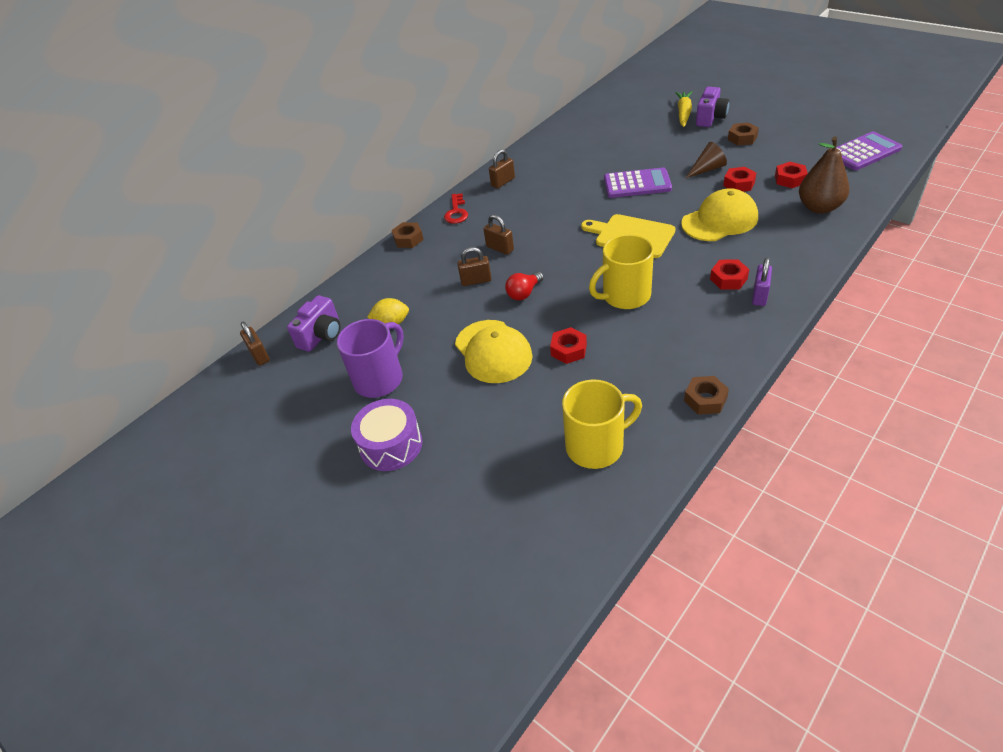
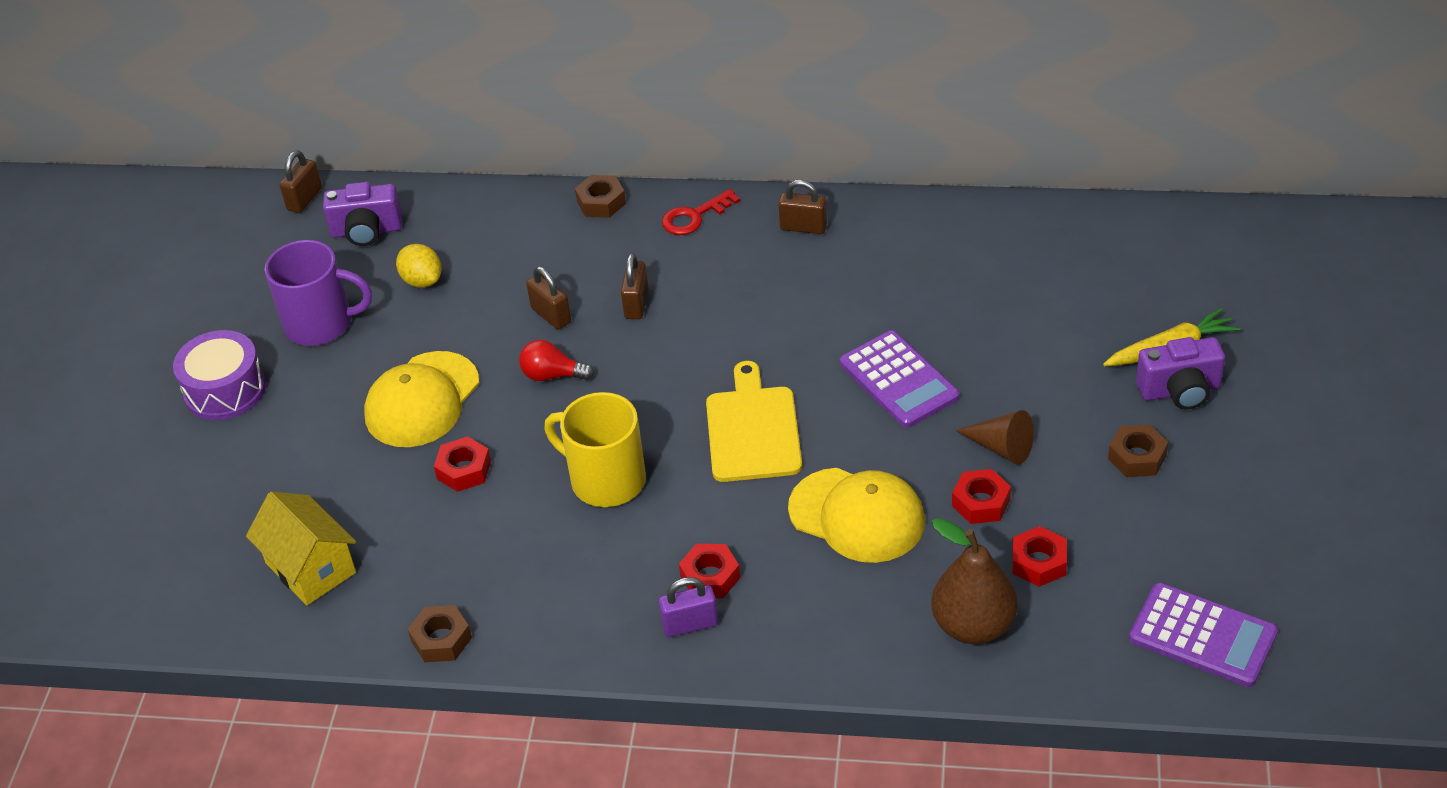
camera: 55 degrees right, 0 degrees up
(596, 446) = (310, 568): yellow mug -> yellow house

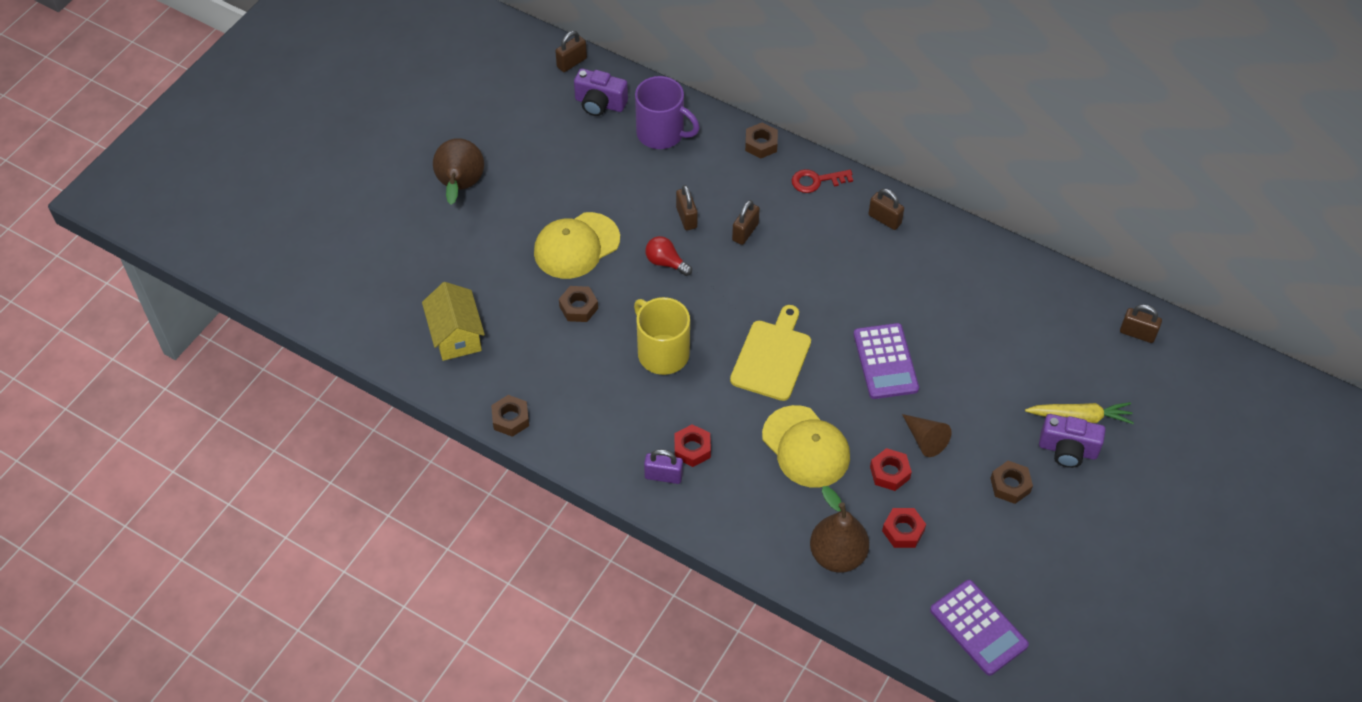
camera: 20 degrees right, 10 degrees up
(225, 390) = (460, 187): purple drum -> brown pear
(321, 324) = (540, 163): purple mug -> purple mug (662, 133)
(422, 280) = (617, 156): yellow lemon -> none
(464, 470) = (578, 307): red nut -> brown nut
(1179, 236) = (1137, 333): none -> brown padlock

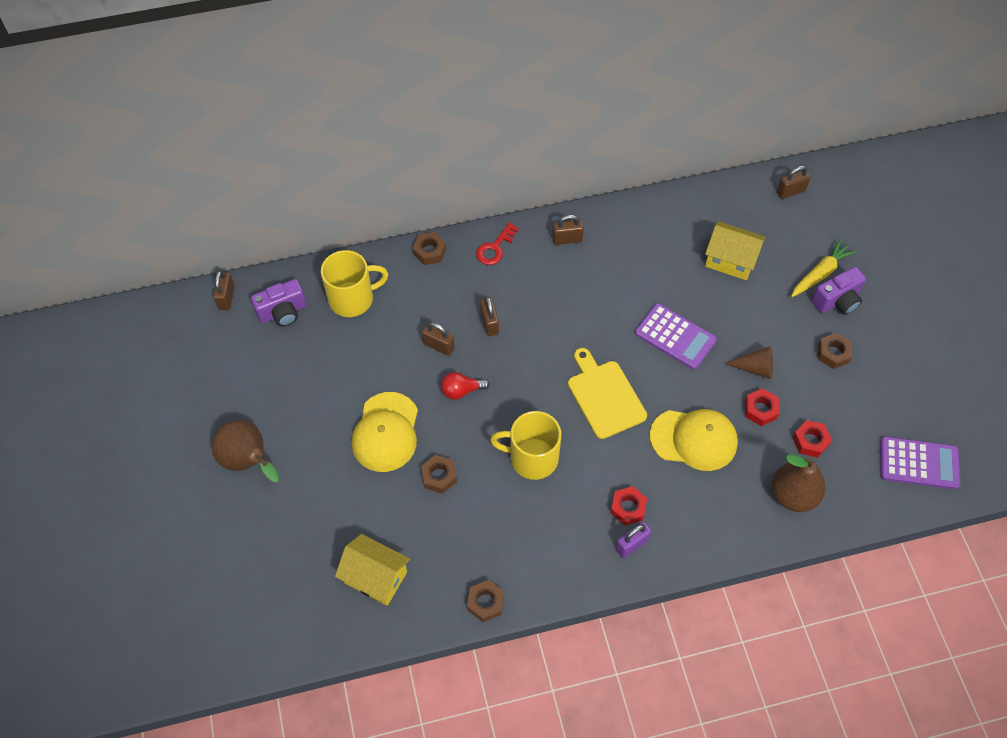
camera: 45 degrees left, 5 degrees up
(662, 133) = (352, 298): purple mug -> yellow mug
(1009, 343) = (730, 260): none -> yellow house

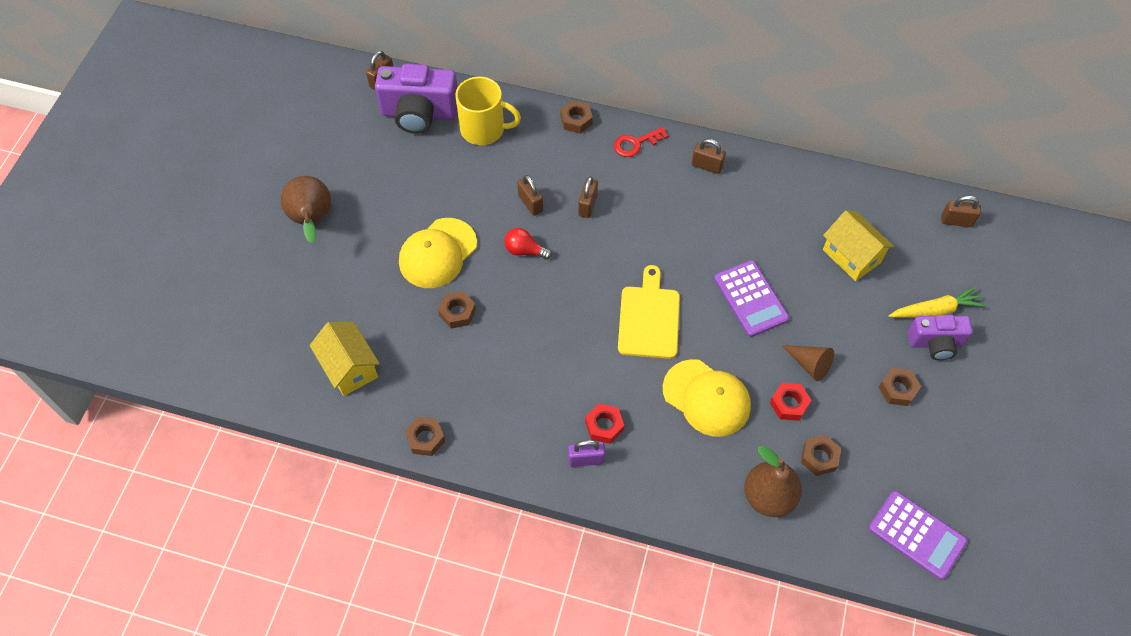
camera: 30 degrees right, 0 degrees up
(283, 312) = (419, 114): purple camera -> purple camera, size x1.60
(532, 458) = (548, 338): yellow mug -> none
(810, 441) = (819, 457): red nut -> brown nut

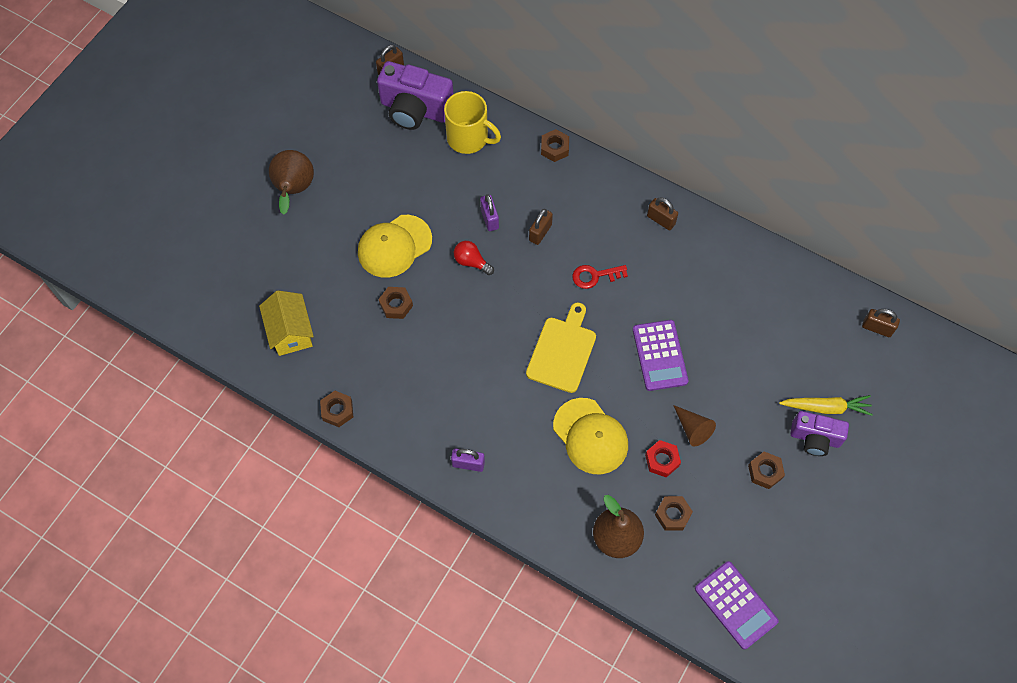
camera: 15 degrees right, 5 degrees up
(530, 203) = (489, 219): brown padlock -> purple padlock
(604, 426) = (493, 438): red nut -> none
(635, 143) = (602, 183): red key -> red key (594, 276)
(851, 256) = (766, 338): yellow house -> none

